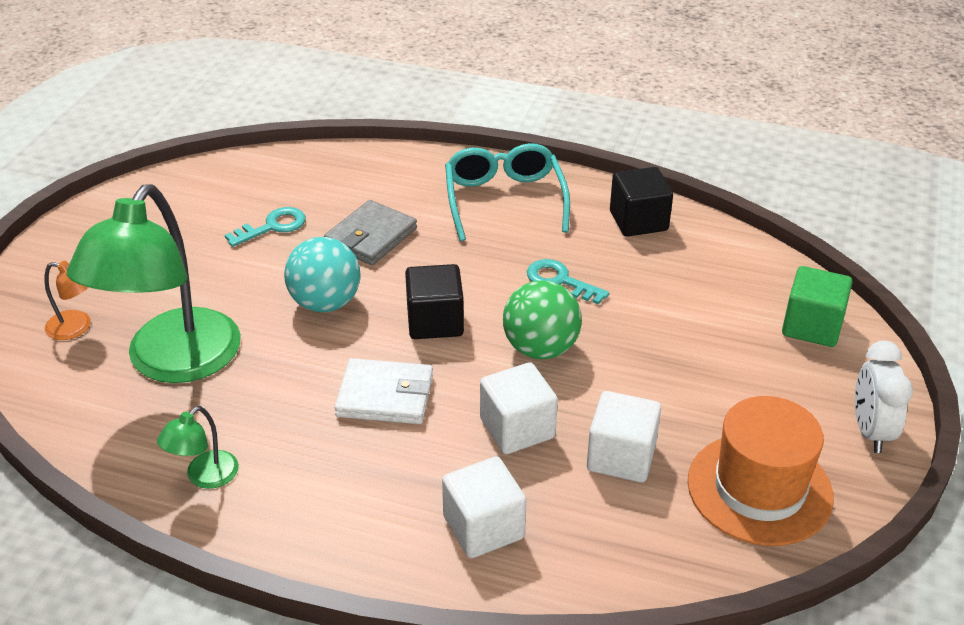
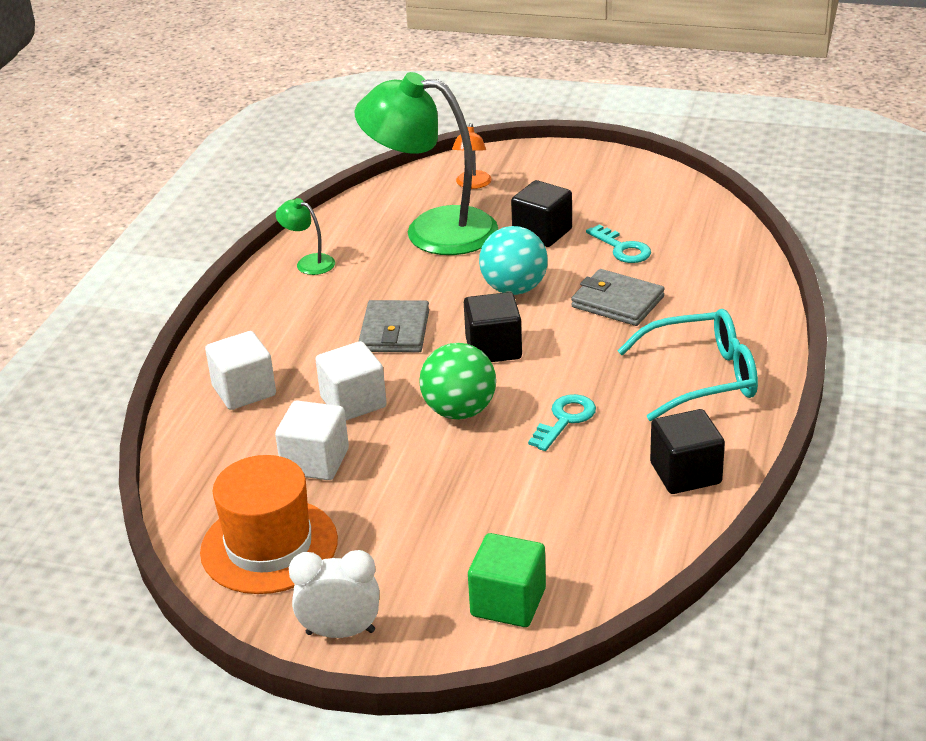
camera: 90 degrees right, 5 degrees down
(218, 278) = (542, 233): none -> black cube
(385, 396) = (394, 331): white wallet -> grey wallet

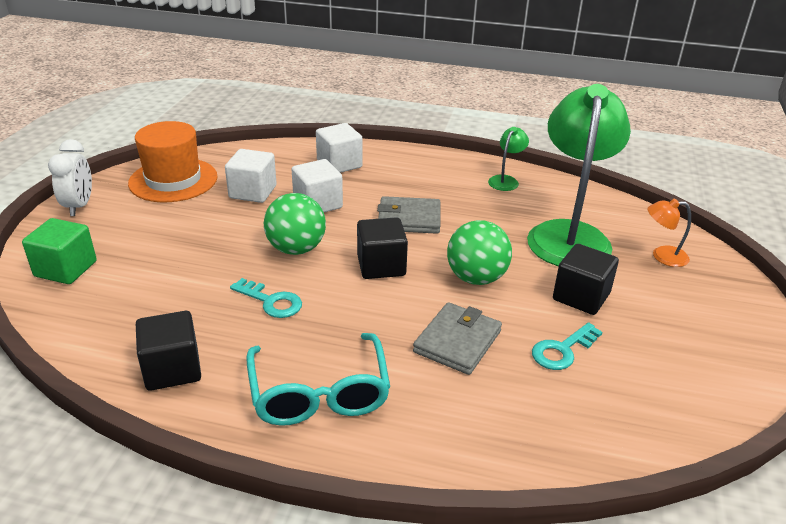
camera: 85 degrees right, 0 degrees up
(514, 289) = (476, 278): turquoise ball -> green ball

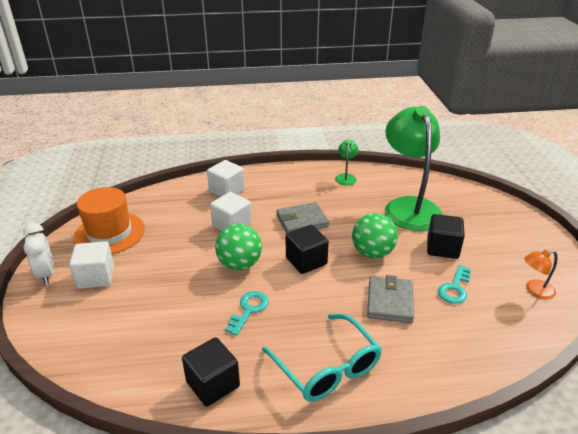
camera: 20 degrees left, 0 degrees up
(66, 269) = (72, 330): green cube -> none
(253, 192) = (178, 228): white cube -> white cube (96, 277)
(271, 301) = (249, 310): turquoise key -> turquoise key turned 75 degrees counterclockwise
(662, 256) = (470, 207): orange lamp -> orange lamp (534, 291)

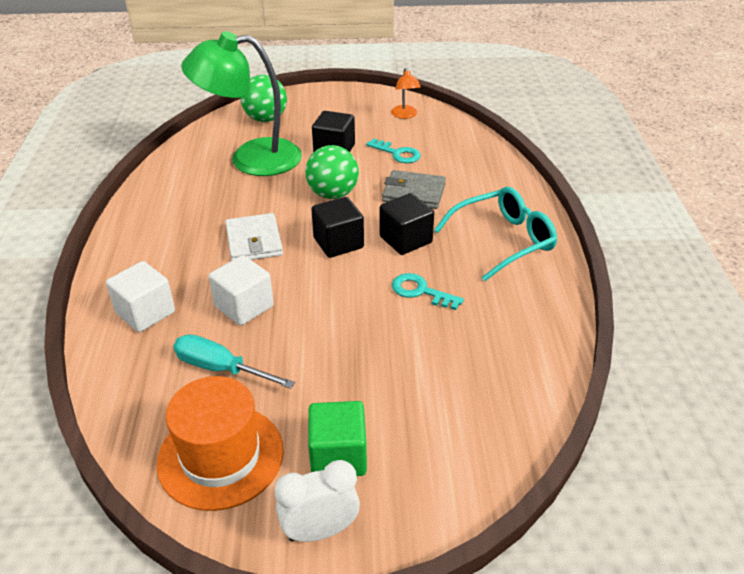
camera: 85 degrees left, 5 degrees up
(96, 277) = (338, 456): white cube -> green cube
(176, 224) = (221, 369): none -> turquoise screwdriver
(213, 384) = (532, 319): black cube -> black cube (405, 240)
(239, 264) = (334, 299): green ball -> green ball (266, 119)
(302, 221) = (254, 241): grey wallet -> white wallet
(346, 177) = (162, 196): green lamp -> none

